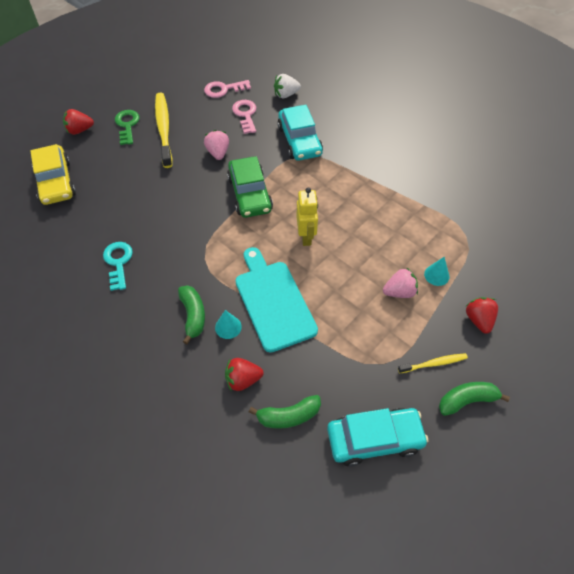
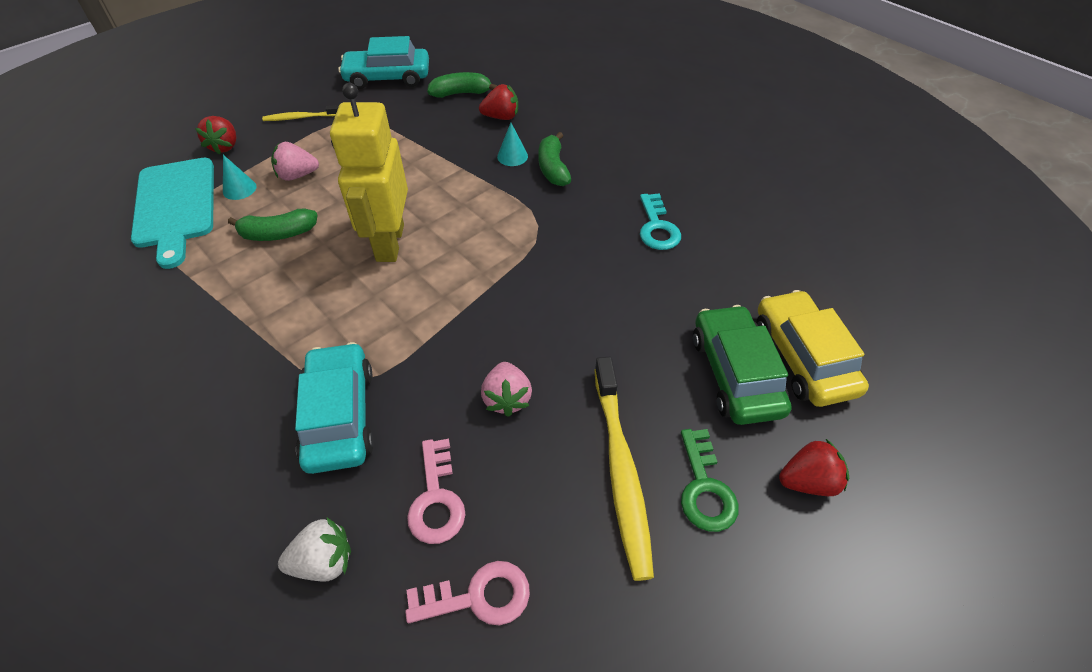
camera: 175 degrees left, 5 degrees down
(249, 194) = (460, 312): green car -> green car (735, 374)
(273, 301) = (454, 175): turquoise cutting board -> turquoise cutting board (175, 206)
(306, 237) = (389, 243): yellow robot -> yellow robot, size x1.66
(467, 400) = (287, 93): green banana -> green banana (278, 234)

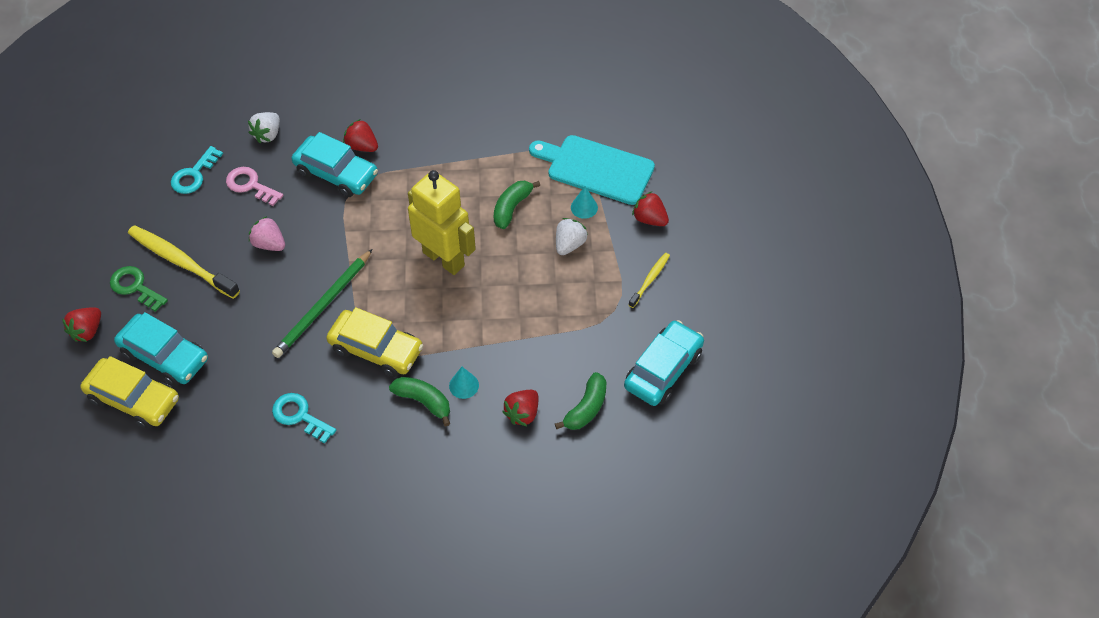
camera: 130 degrees right, 5 degrees up
(270, 423) = (362, 146): none -> red strawberry
(297, 175) = (569, 244): pink strawberry -> white strawberry
(478, 596) = (194, 175): pink key -> turquoise key
(535, 291) = (323, 306): none -> green pencil
(538, 224) = (376, 349): none -> yellow car
(735, 374) = (164, 356): green car -> turquoise car

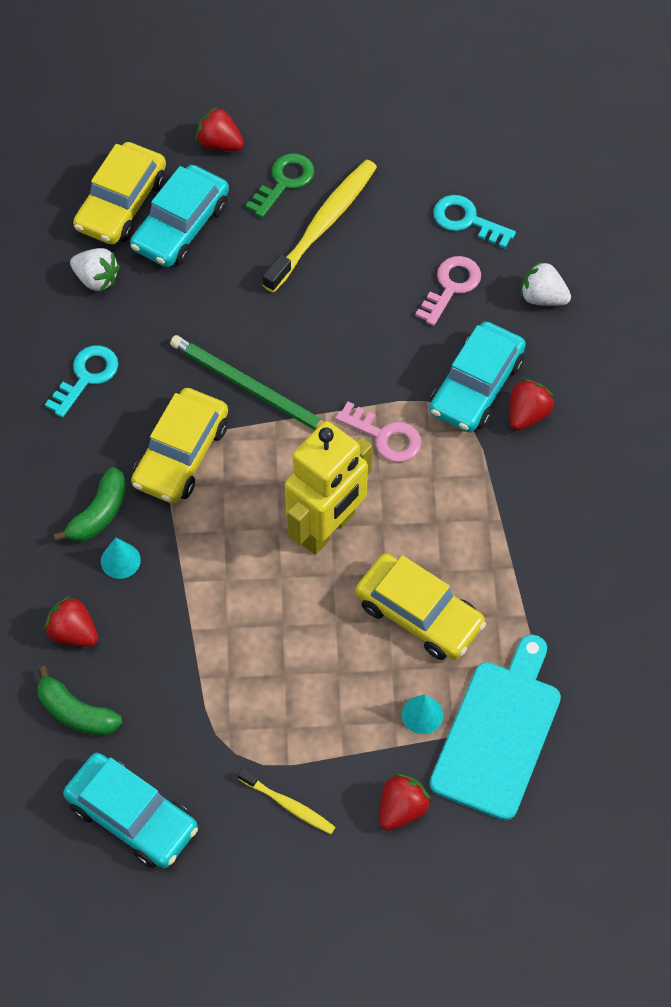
camera: 90 degrees right, 5 degrees up
(269, 244) = (352, 318): pink strawberry -> none
(372, 225) = (385, 436): none -> pink key
(512, 208) = (419, 614): green banana -> yellow car
(569, 244) = (352, 693): white strawberry -> white strawberry (96, 279)

